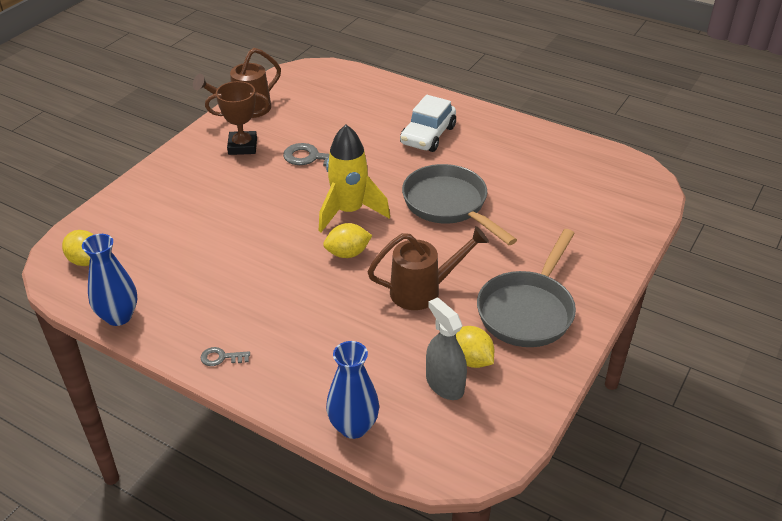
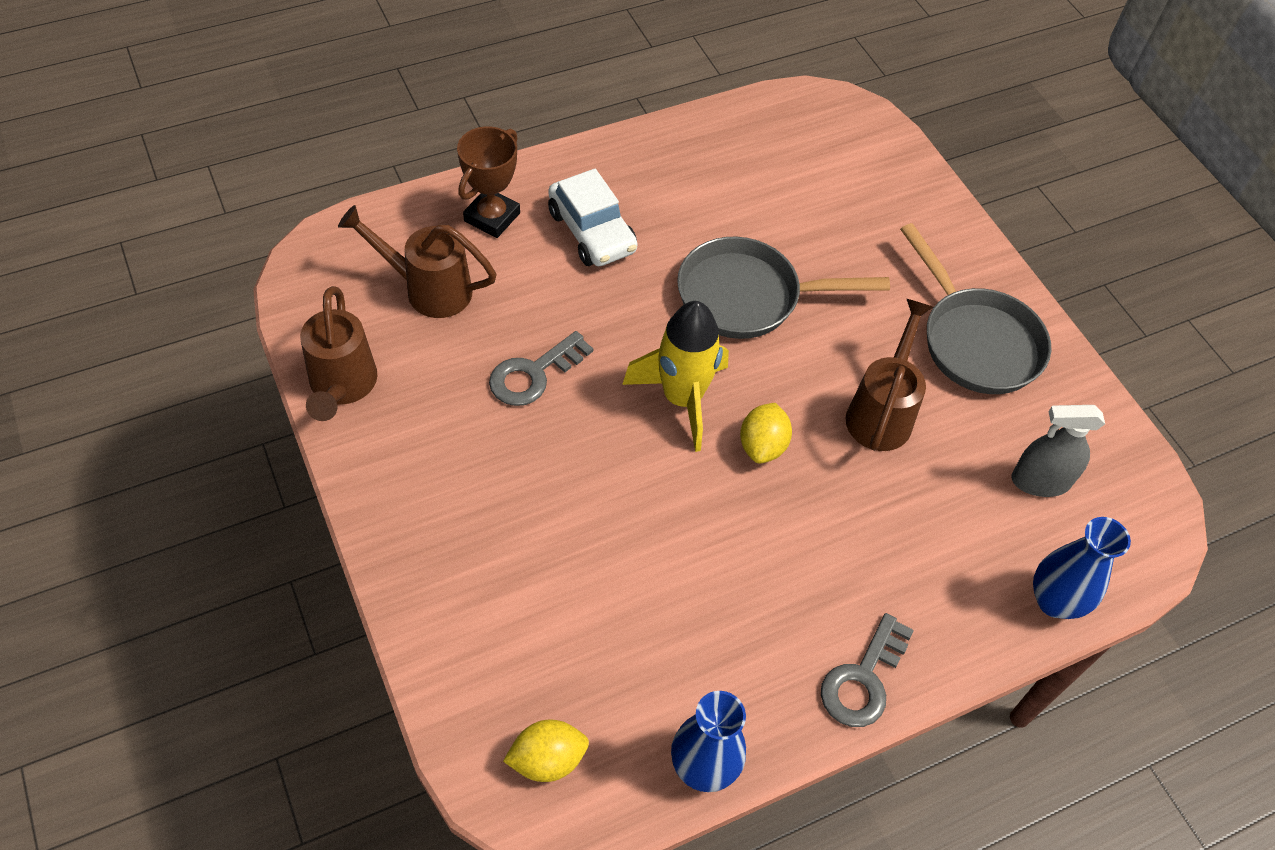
camera: 60 degrees left, 15 degrees up
(221, 357) = (863, 679): grey key -> grey key, size x1.83
(242, 146) = (434, 437): brown trophy -> brown trophy (492, 217)
(330, 106) = (428, 289): none -> brown watering can
(471, 360) = (1018, 435): yellow lemon -> none

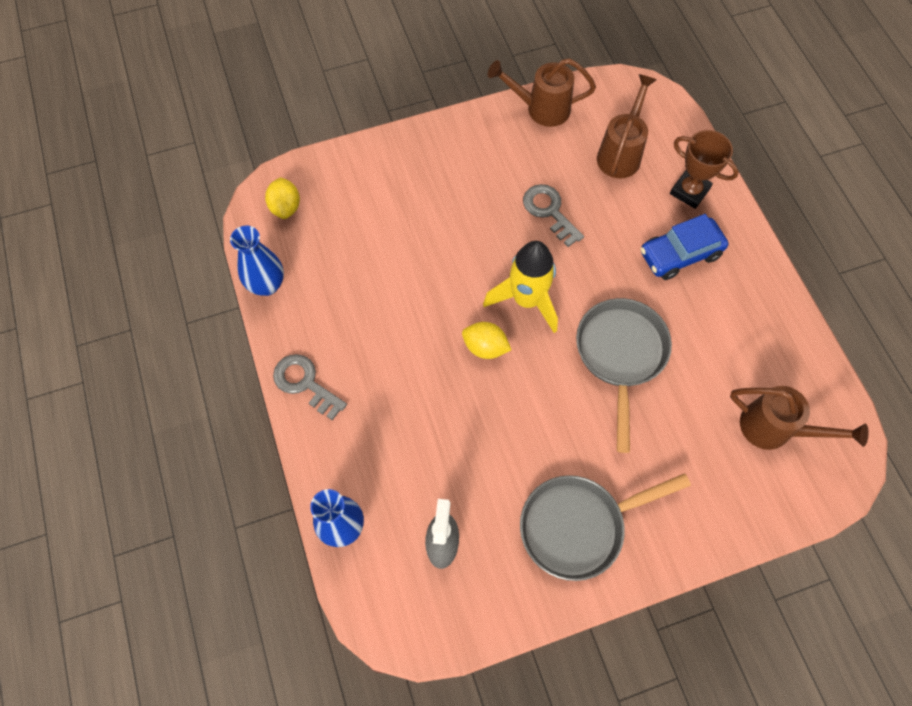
camera: 100 degrees right, 10 degrees up
(592, 232) = (680, 254): white car -> blue car
(882, 412) = (510, 436): brown watering can -> brown watering can (774, 429)

